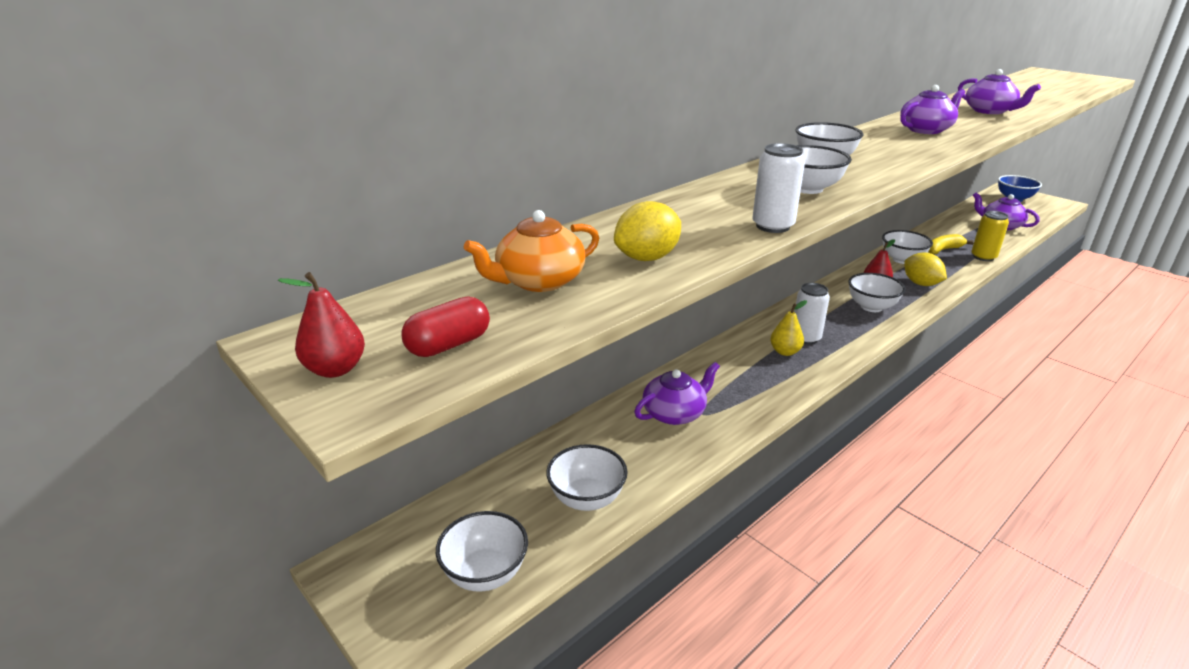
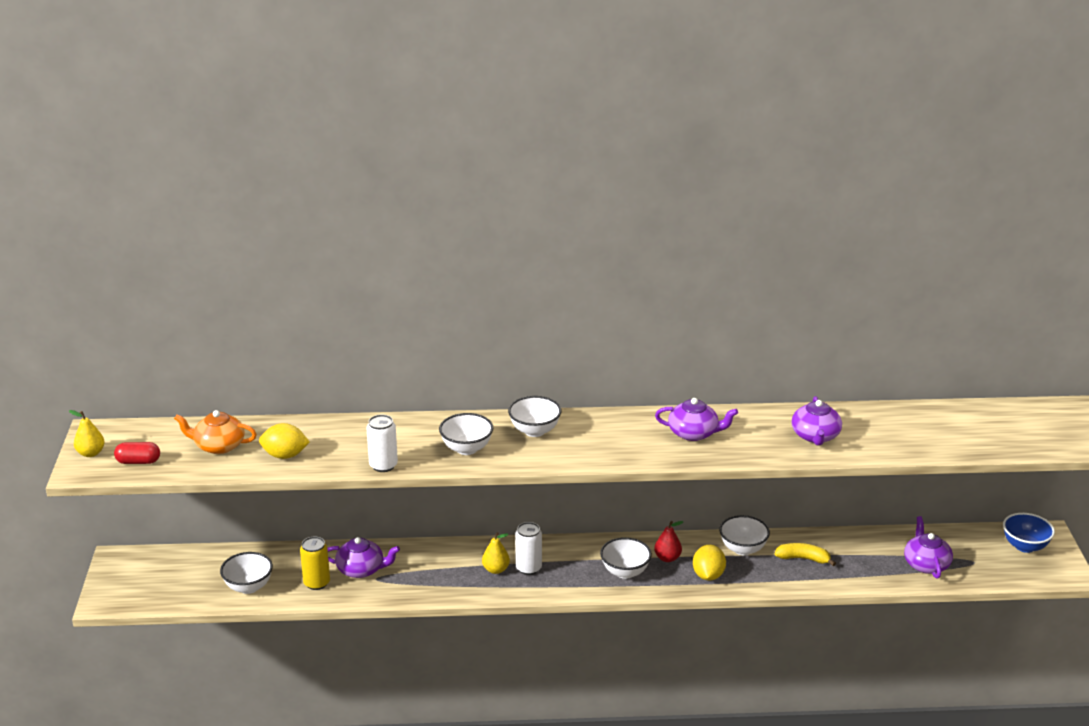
camera: 40 degrees right, 0 degrees up
(335, 369) = (91, 453): red pear -> yellow pear
(485, 574) = (163, 593): white bowl -> none
(983, 257) = (824, 582): yellow can -> yellow can (317, 583)

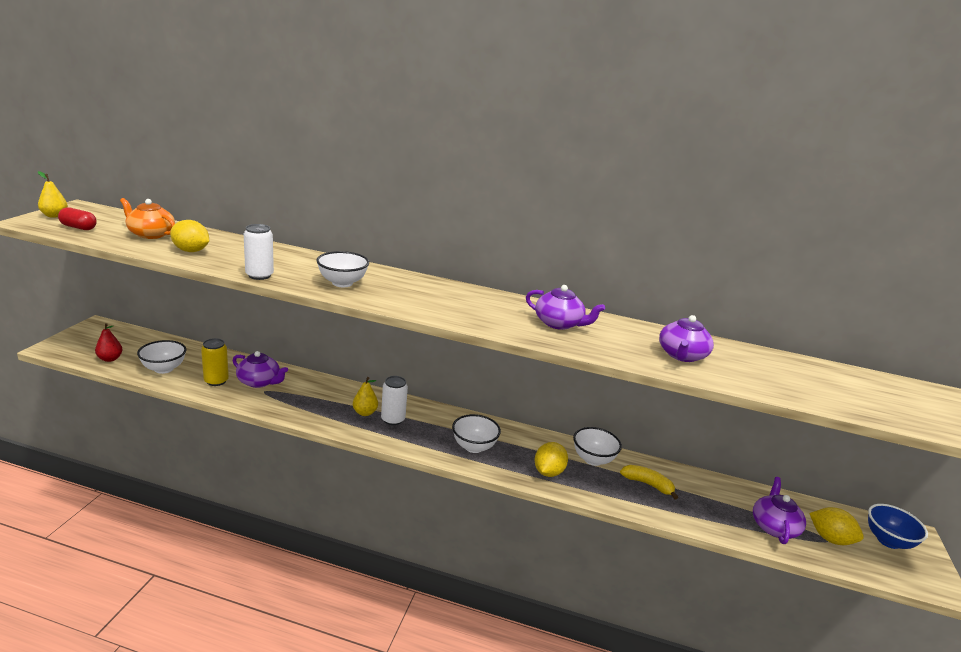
camera: 15 degrees right, 5 degrees down
(534, 431) = (413, 287): white bowl -> none
(667, 558) = (519, 447): red pear -> red pear (110, 359)
(976, 560) = (830, 539): none -> yellow lemon

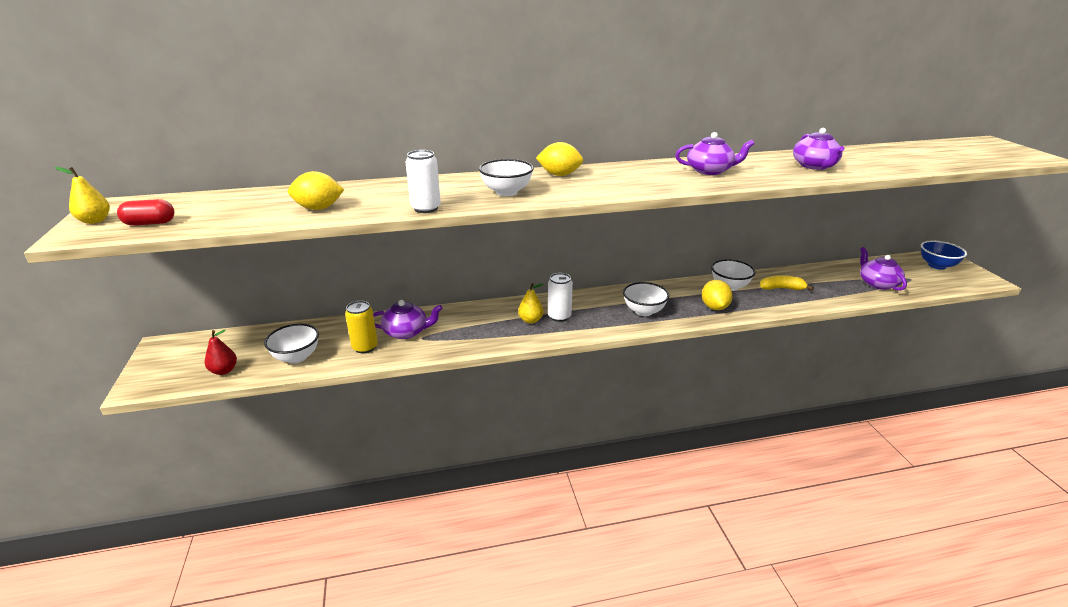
camera: 25 degrees left, 5 degrees up
(150, 234) = (245, 206): orange teapot -> none
(830, 539) = (911, 277): yellow lemon -> yellow lemon (559, 175)

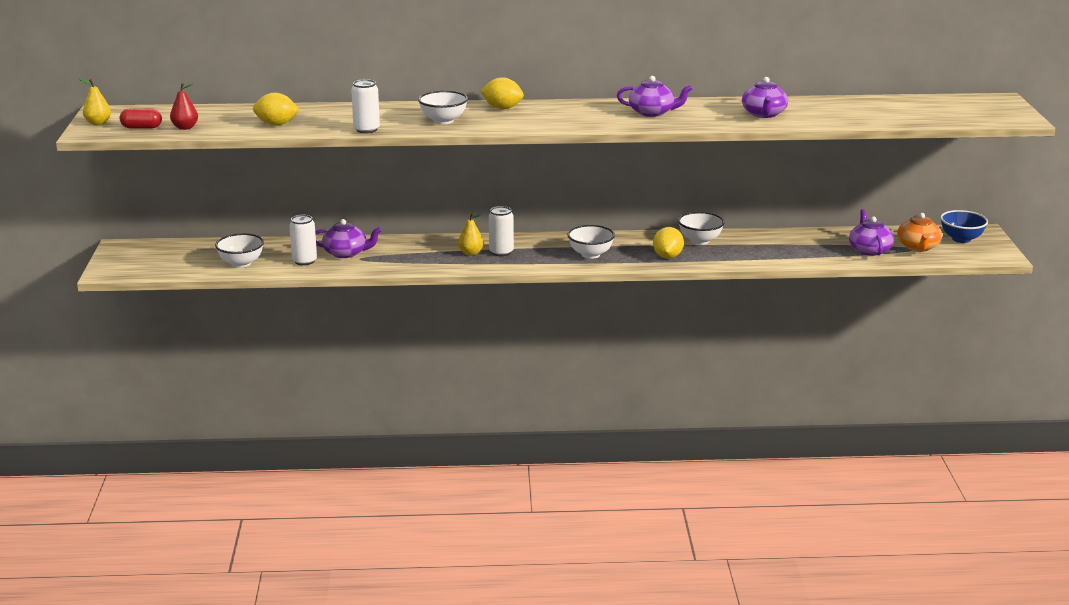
camera: 10 degrees right, 5 degrees down
(224, 371) = (177, 268): red pear -> red pear (185, 127)
(365, 347) = (304, 261): yellow can -> white can
(781, 288) = (755, 246): yellow banana -> none
(912, 277) = (918, 247): none -> orange teapot

